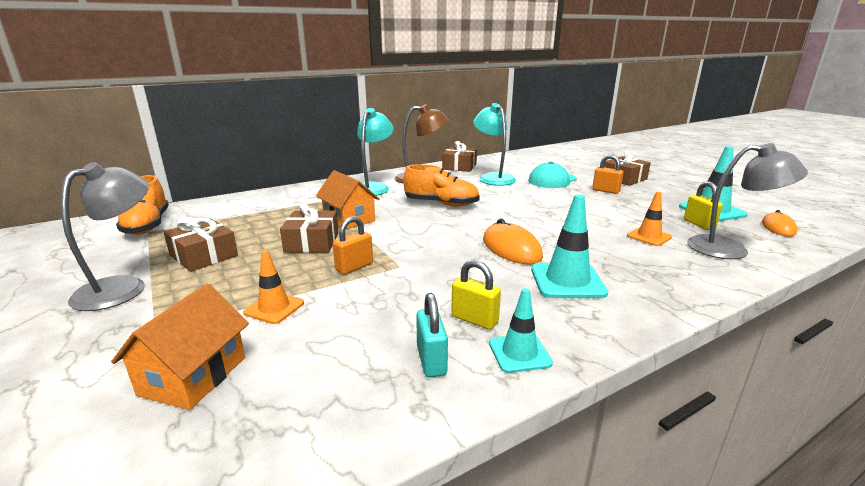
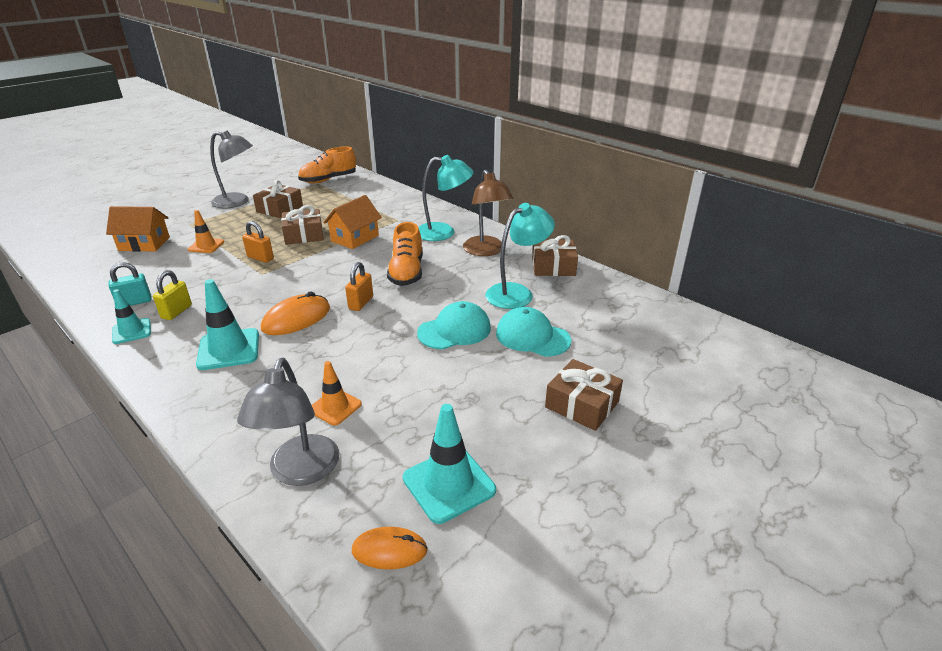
camera: 75 degrees right, 10 degrees up
(542, 197) = (454, 330): none -> turquoise cap
(605, 191) = (505, 382): orange padlock -> orange padlock (361, 303)
(699, 224) = (386, 458): yellow padlock -> none

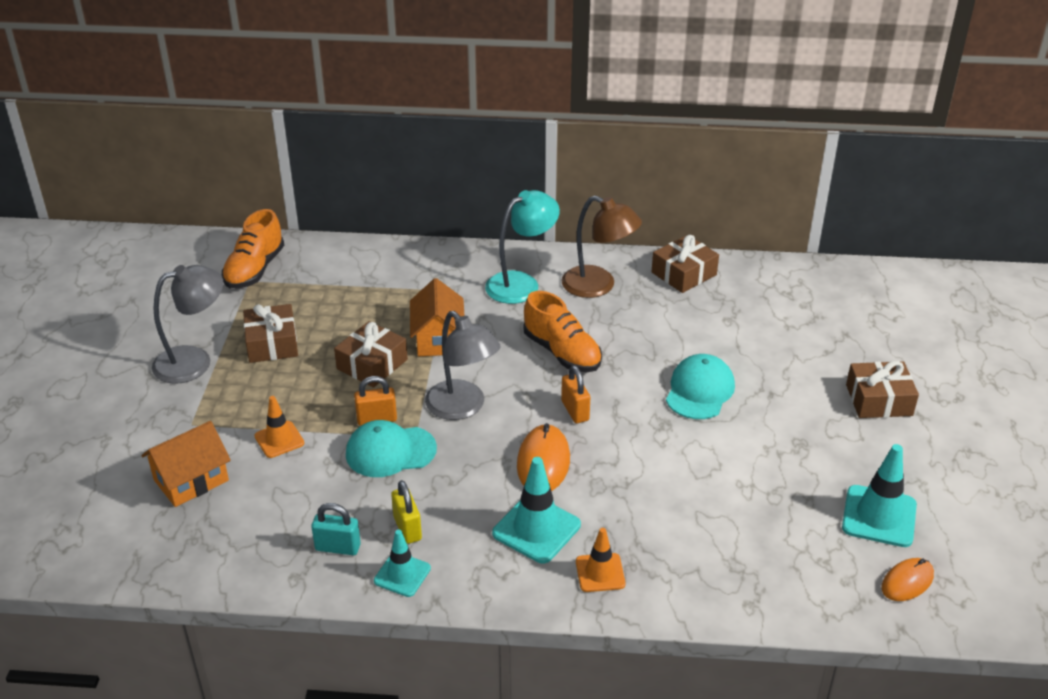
camera: 40 degrees left, 5 degrees up
(134, 302) = (338, 547): turquoise padlock -> turquoise padlock turned 75 degrees clockwise
(301, 472) = (774, 578): grey lamp -> grey lamp (462, 407)
(335, 407) = (716, 516): orange traffic cone -> orange traffic cone (600, 573)
(517, 293) = (694, 321): turquoise lamp -> none
(532, 336) = (767, 360): turquoise cap -> turquoise cap (390, 451)

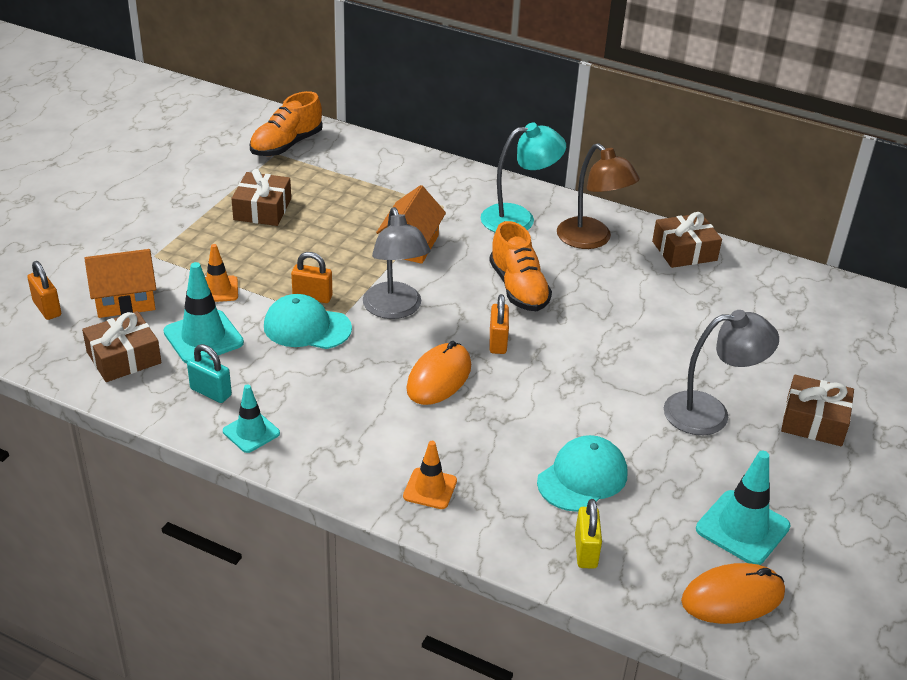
camera: 20 degrees right, 0 degrees up
(114, 514) = (47, 308): none -> orange padlock
(194, 361) = (188, 206): grey lamp -> grey lamp (710, 413)
(372, 364) = (337, 250): brown gift -> brown gift (124, 357)
(407, 528) = (280, 395): yellow padlock -> yellow padlock (585, 551)
(536, 529) = (395, 432): turquoise traffic cone -> turquoise traffic cone (203, 337)
(699, 390) = (631, 359): turquoise cap -> turquoise cap (582, 477)
(907, 581) = (732, 597): orange mouse -> orange mouse, size x1.52

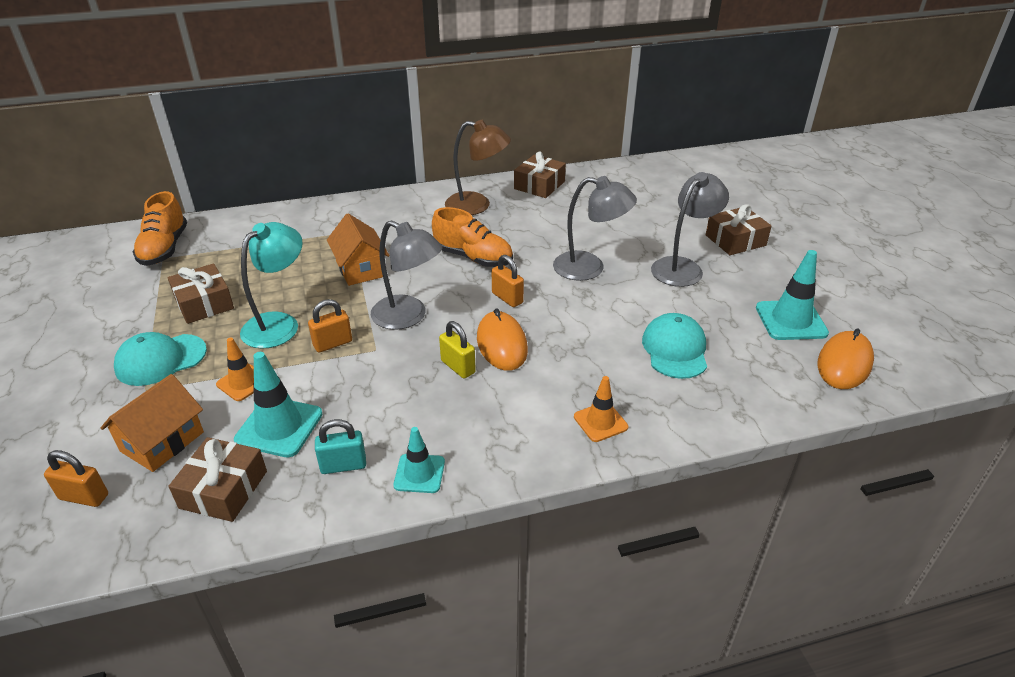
camera: 40 degrees left, 0 degrees up
(307, 327) = (358, 367): turquoise cap -> turquoise cap (161, 360)
(518, 218) = (413, 215): turquoise lamp -> turquoise lamp (279, 324)
(585, 551) = (741, 393): yellow padlock -> yellow padlock (458, 367)
(613, 359) = (589, 268): none -> grey lamp

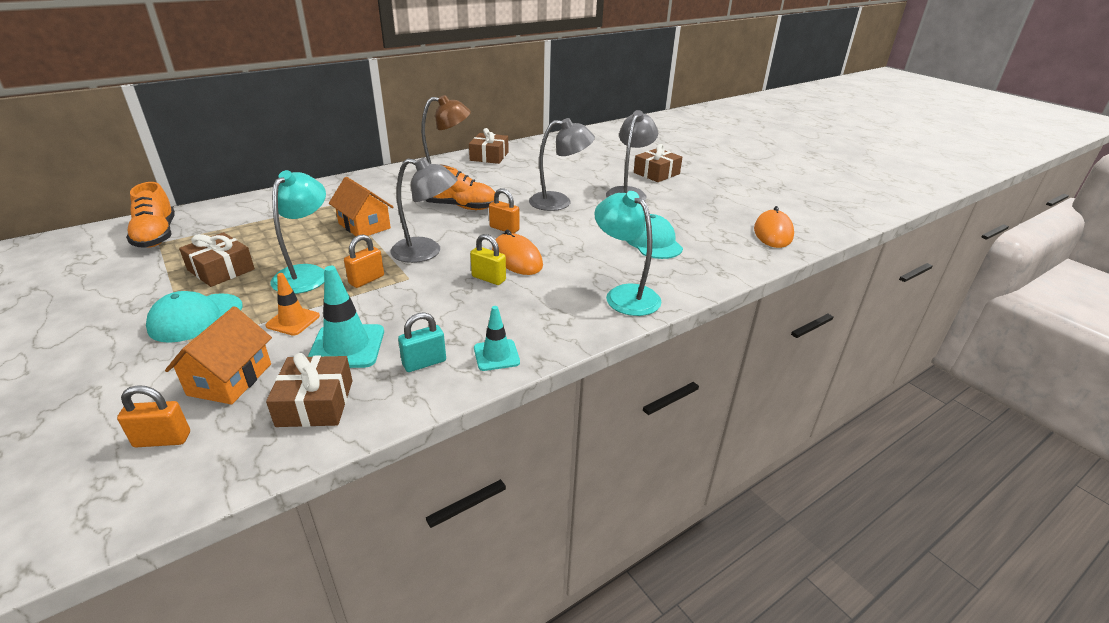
camera: 20 degrees left, 5 degrees down
(600, 422) = (624, 295): orange traffic cone -> turquoise lamp
(791, 320) = (723, 214): turquoise traffic cone -> none

